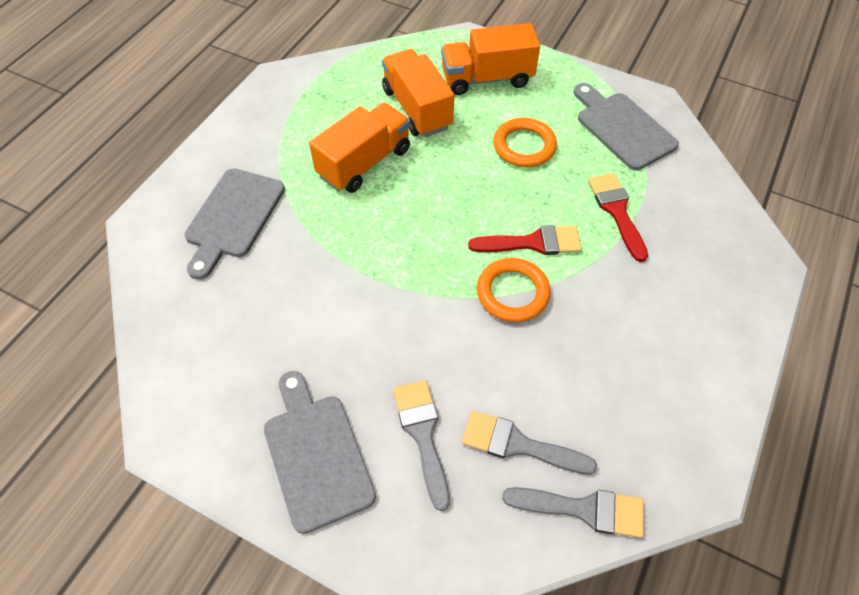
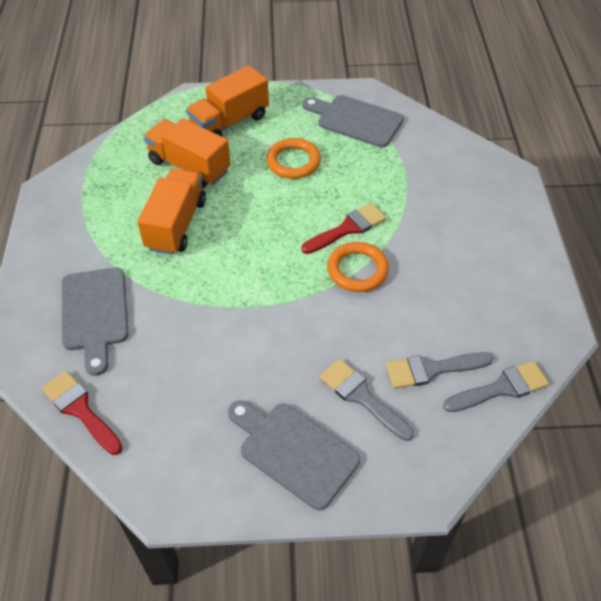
camera: 30 degrees left, 5 degrees down
(616, 211) = (391, 181): red brush -> red brush (80, 409)

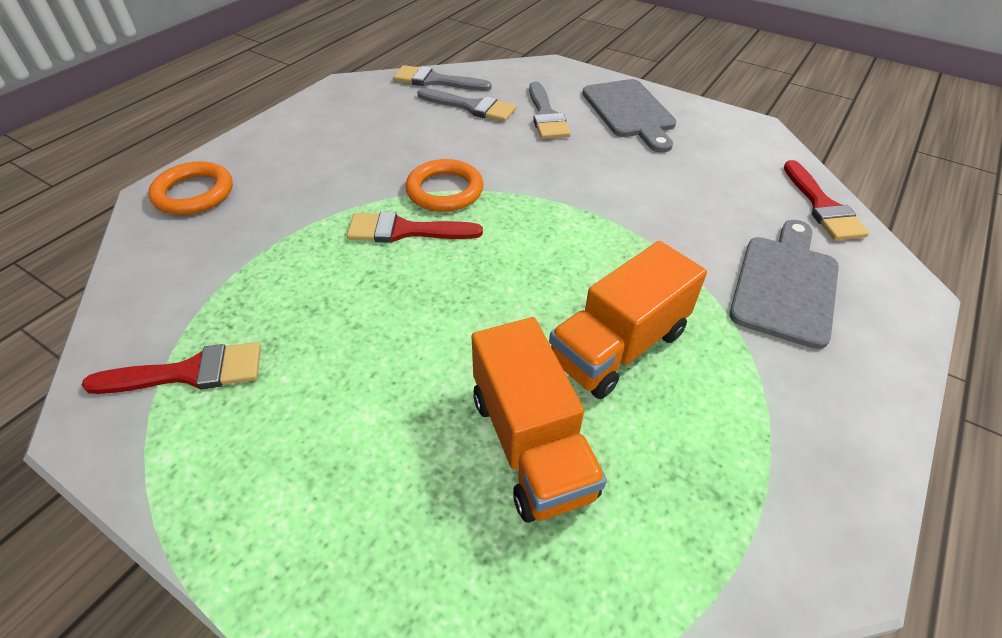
camera: 145 degrees left, 5 degrees down
(229, 122) = (378, 510): orange truck -> none
(293, 161) = (364, 353): orange ring -> orange ring (194, 193)
(356, 120) = (189, 372): grey cutting board -> red brush

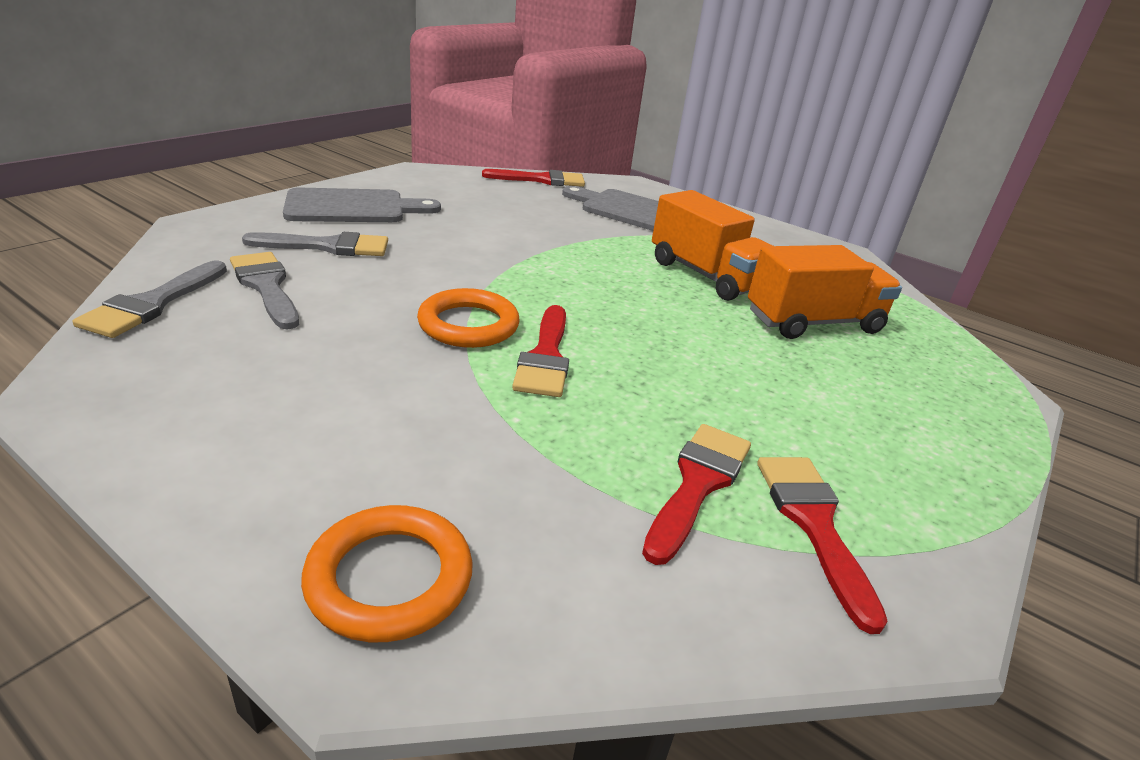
camera: 90 degrees left, 15 degrees down
(244, 310) = (698, 484): none -> red brush
(471, 107) = (266, 286): grey brush -> grey brush turned 60 degrees counterclockwise

